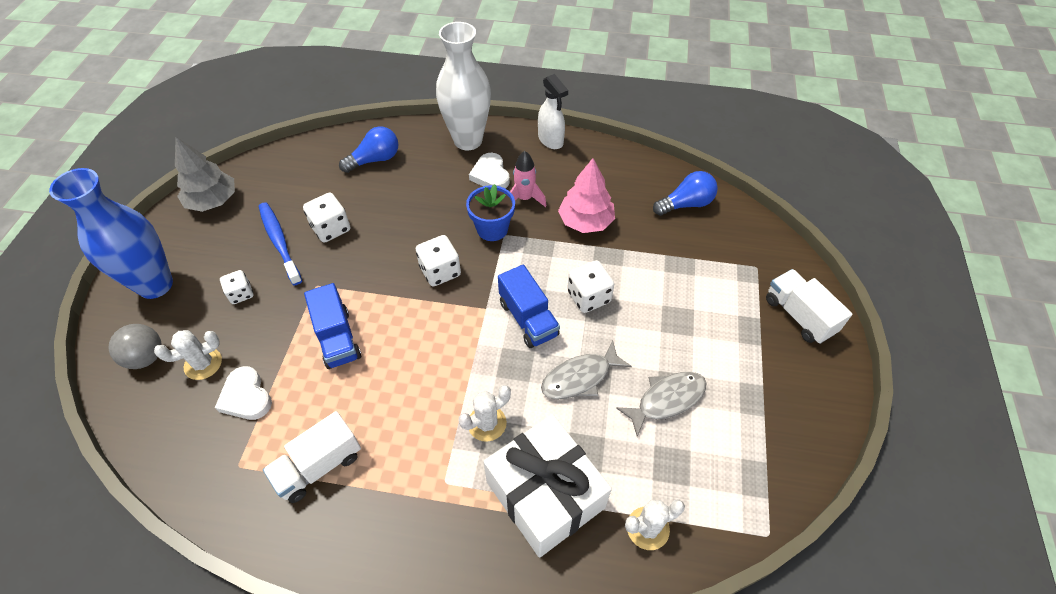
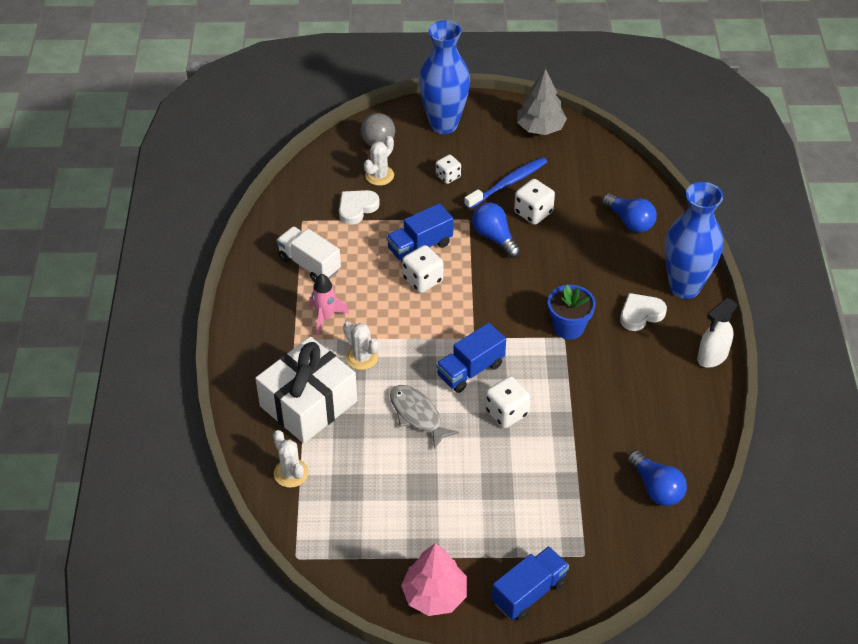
camera: 80 degrees right, 5 degrees down
(203, 364) = (379, 175): white cactus -> white cactus turned 75 degrees clockwise
(352, 267) = (494, 237): none -> blue light bulb
(440, 271) = (506, 298): white dice -> white dice (422, 280)
(468, 140) = (684, 287): white vase -> blue vase
(524, 199) = (617, 346): pink rocket -> pink rocket (325, 317)
(585, 221) = (601, 400): pink tree -> pink tree (434, 595)
(666, 400) = (408, 481): grey fish -> none
(799, 316) = (529, 592): white truck -> blue truck

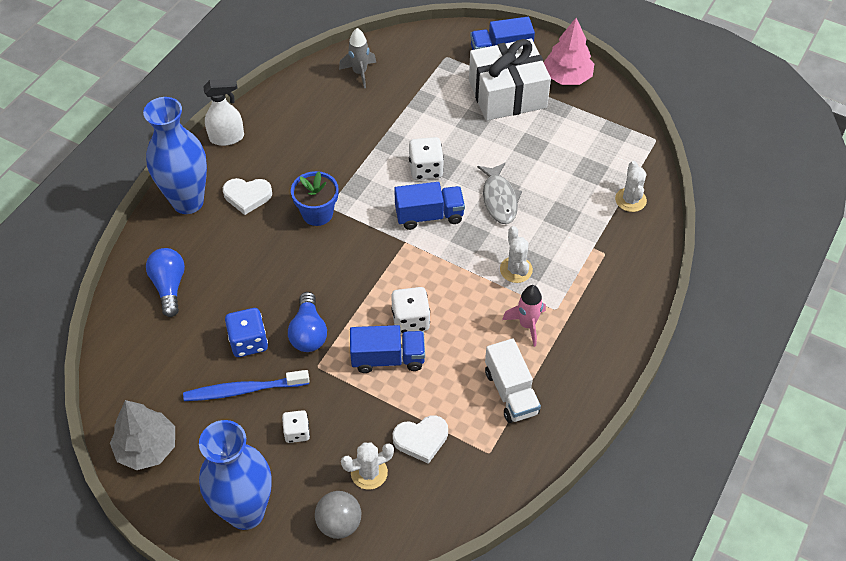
camera: 150 degrees left, 5 degrees up
(308, 403) = (586, 249): white gift -> white gift (507, 94)
(533, 212) = (248, 342): white dice -> blue dice
(656, 488) = (360, 73): blue light bulb -> grey rocket

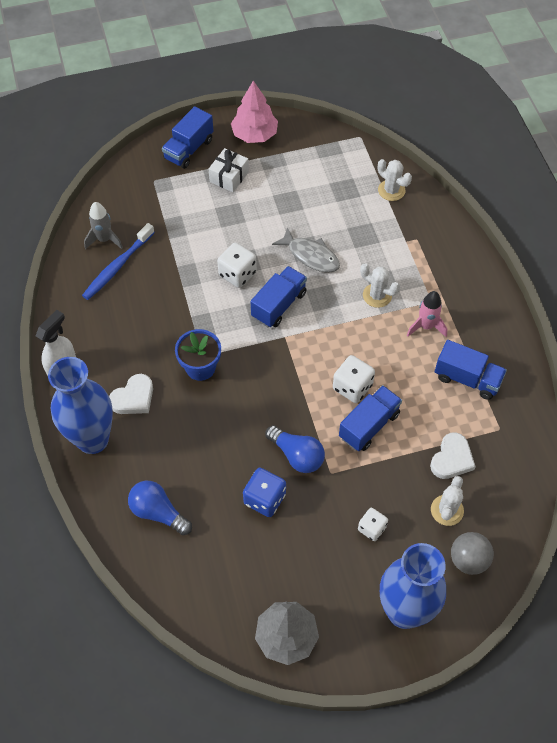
camera: 45 degrees left, 5 degrees up
(243, 390) = (302, 534): blue toothbrush -> blue toothbrush (117, 266)
(507, 94) = (229, 177): white gift -> white gift, size x0.51
(511, 392) = (467, 379): white truck -> blue truck

